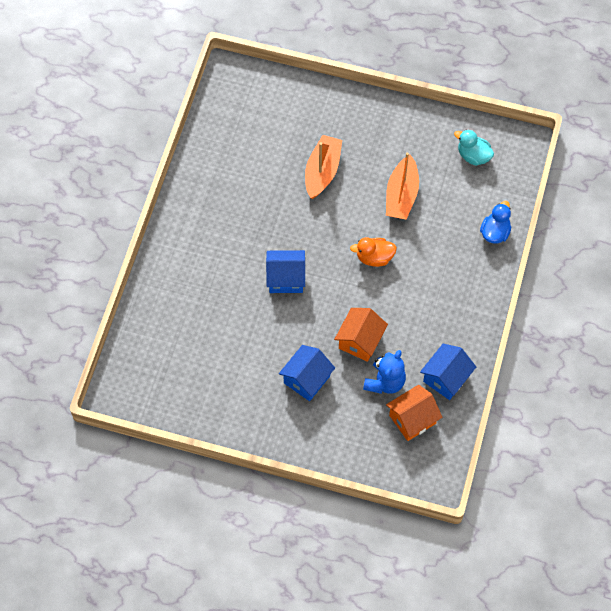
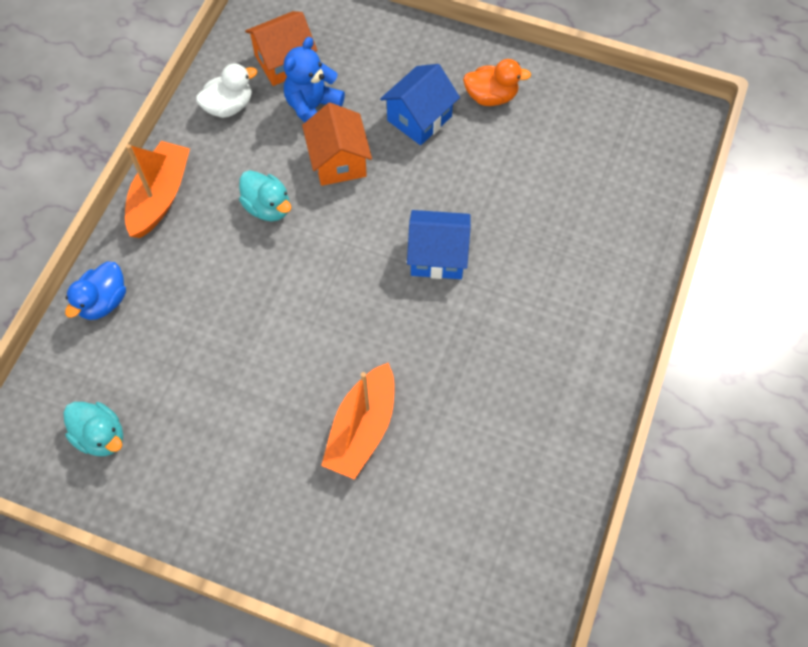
camera: 175 degrees left, 0 degrees up
(360, 341) = (338, 161): orange house -> orange house turned 45 degrees counterclockwise
(374, 257) = (298, 277): orange duck -> orange duck (491, 96)
(401, 195) = (237, 375): orange boat -> orange boat (160, 196)
(403, 303) = (268, 207): none -> turquoise duck
(446, 378) = (229, 106): blue house -> white duck

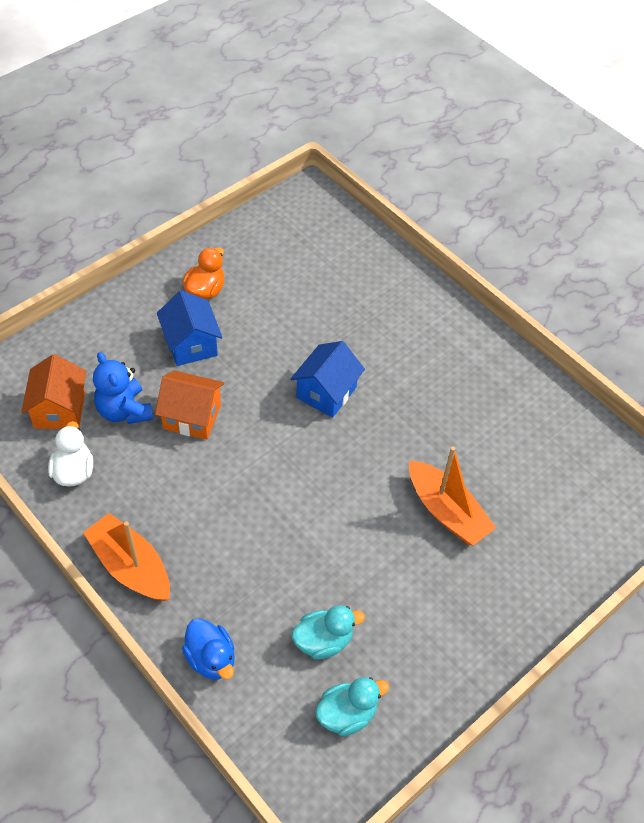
camera: 65 degrees left, 10 degrees down
(268, 207) = (201, 487): turquoise duck -> turquoise duck (323, 641)

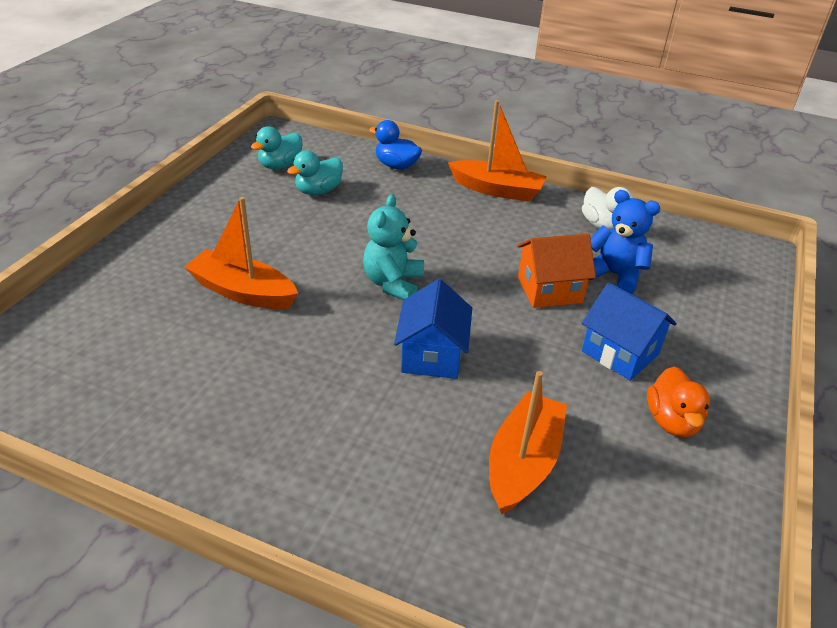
camera: 155 degrees right, 15 degrees down
(60, 409) = (668, 259): orange house -> none
(316, 473) = (393, 283): none -> turquoise teddy bear
(317, 302) = (523, 462): none -> orange boat

